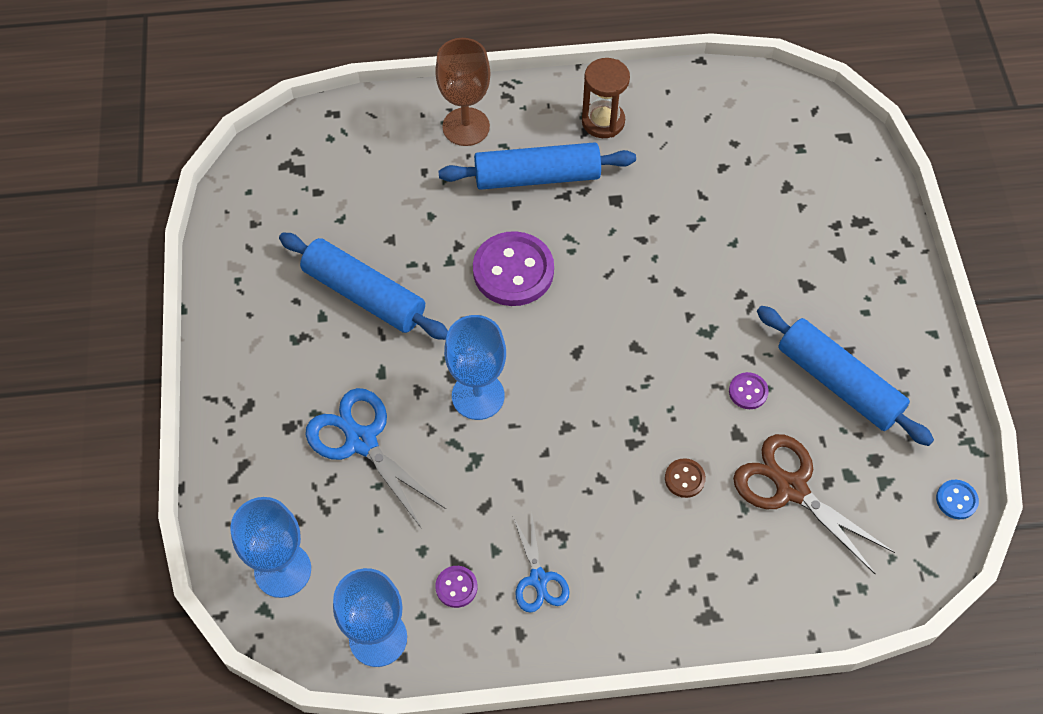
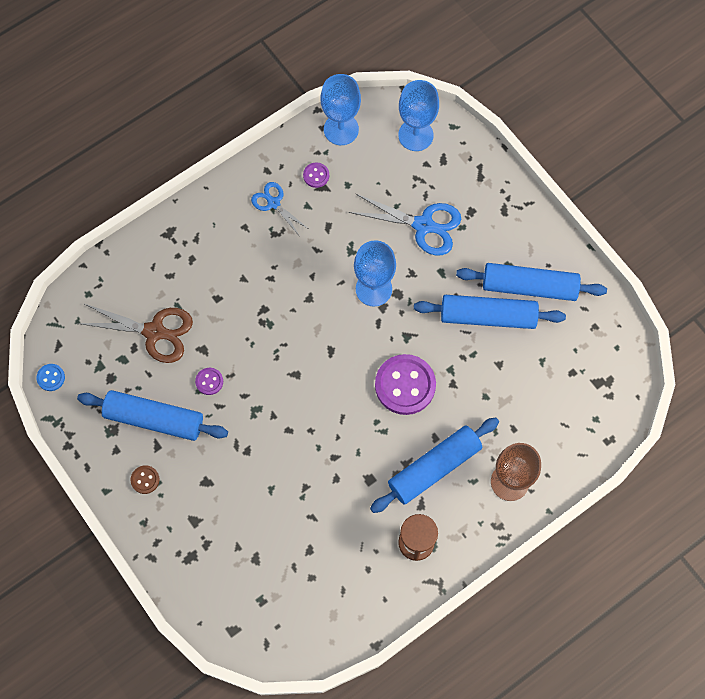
camera: 150 degrees right, 10 degrees up
(291, 302) = (529, 286): none -> blue rolling pin
(684, 479) = (221, 304): brown button -> brown button (145, 480)

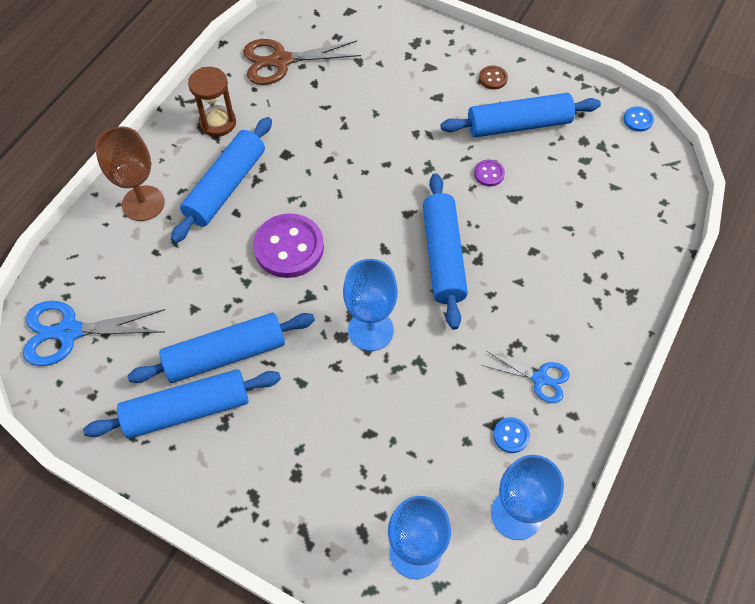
camera: 155 degrees right, 10 degrees down
(154, 332) = (573, 195): brown scissors -> brown scissors (281, 61)
(288, 324) = (443, 256): none -> blue rolling pin
(316, 175) = (511, 435): purple button -> blue button
(423, 225) = (348, 430): blue scissors -> blue scissors (69, 332)

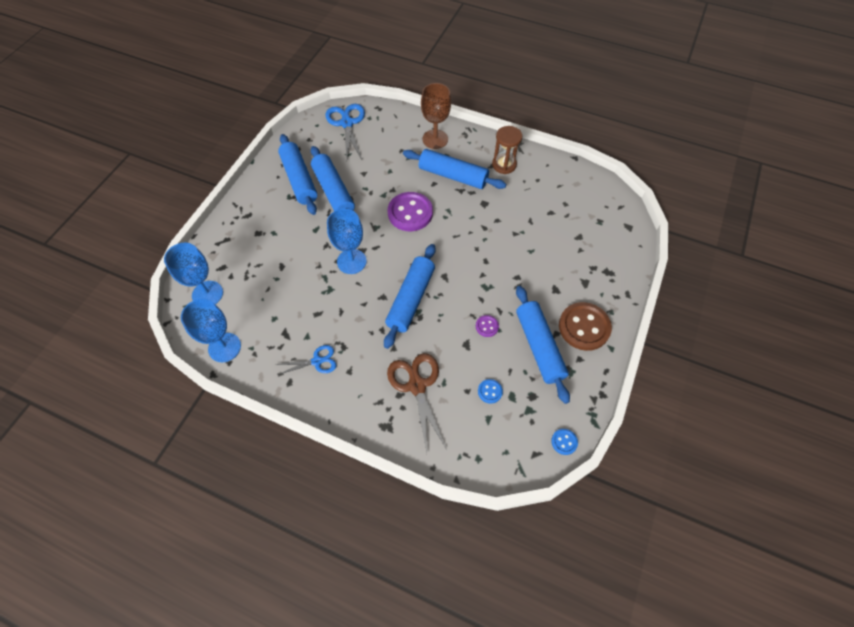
camera: 85 degrees right, 0 degrees up
(281, 61) = (566, 191): brown scissors -> brown scissors (417, 386)
(443, 256) = (410, 299): blue rolling pin -> blue rolling pin turned 60 degrees counterclockwise
(493, 78) = (584, 327): brown button -> brown button, size x2.19
(511, 435) = (276, 344): blue button -> blue button (490, 391)
(539, 378) = (317, 361): blue scissors -> blue scissors turned 120 degrees counterclockwise

